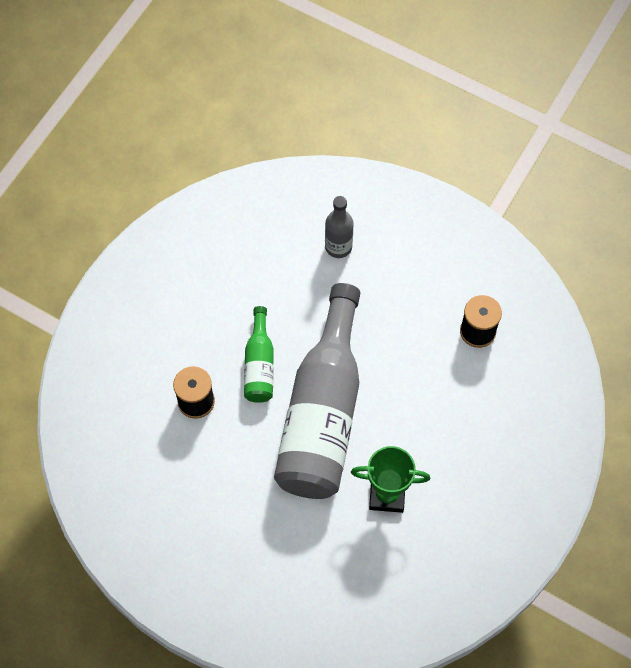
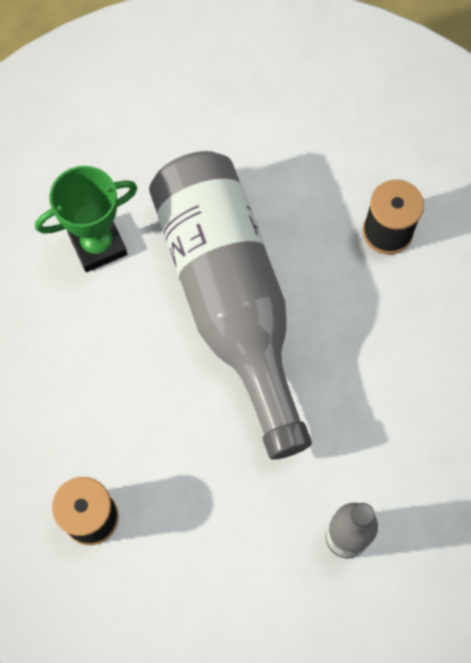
camera: 150 degrees right, 5 degrees up
(259, 365) = (343, 316): green bottle -> none

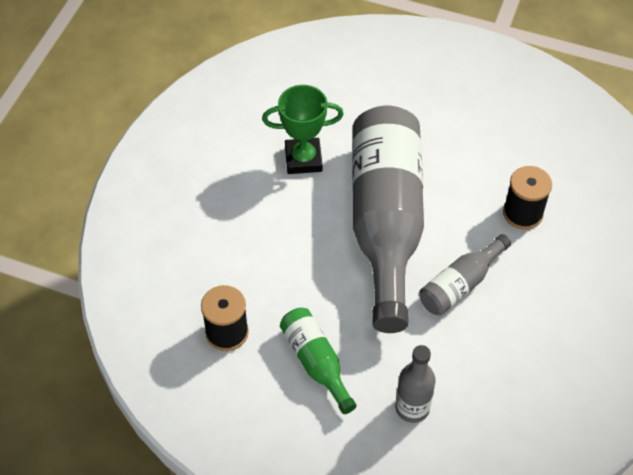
camera: 20 degrees right, 15 degrees down
(213, 518) = (316, 362): none -> green bottle
(347, 353) = (460, 284): none -> grey bottle

